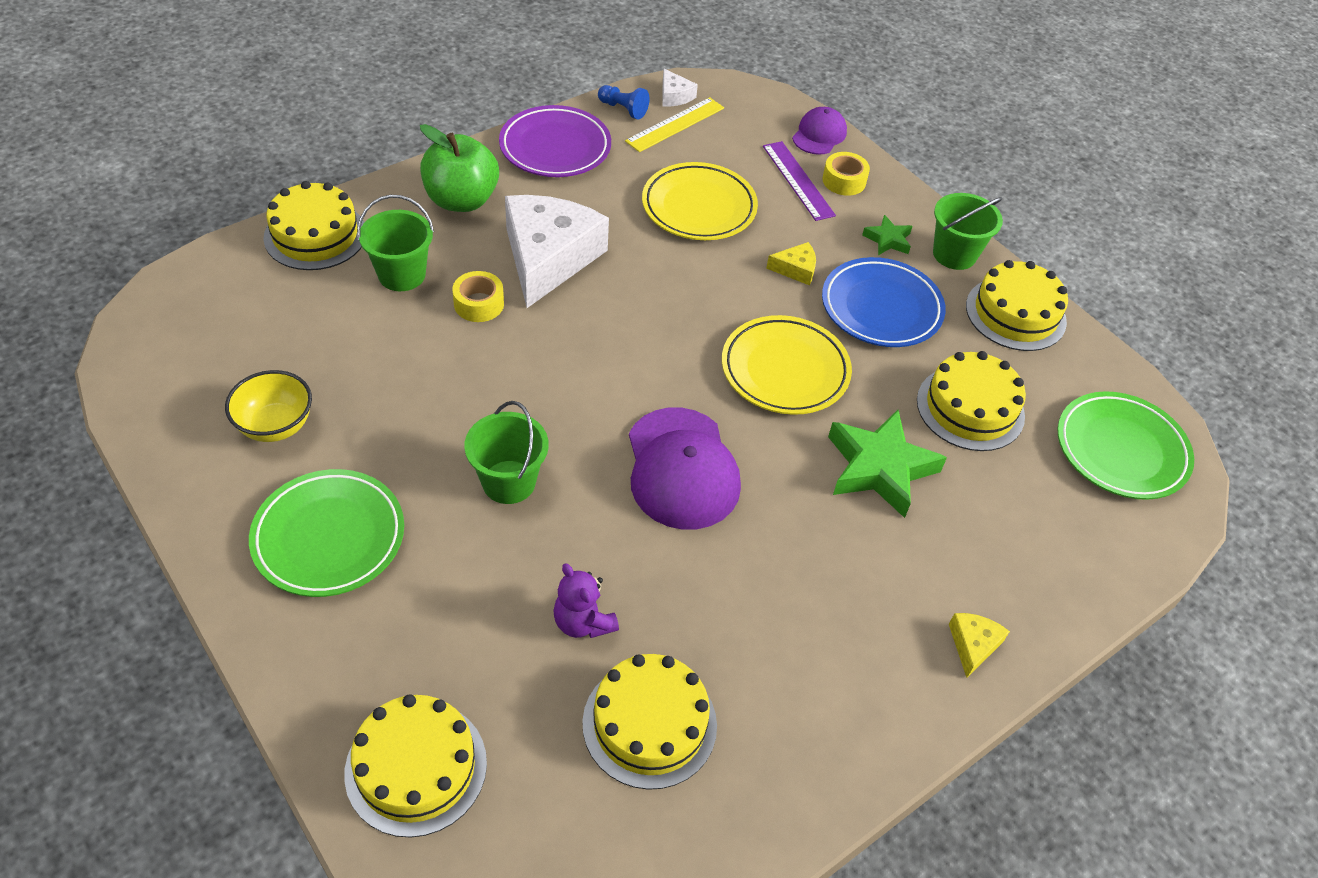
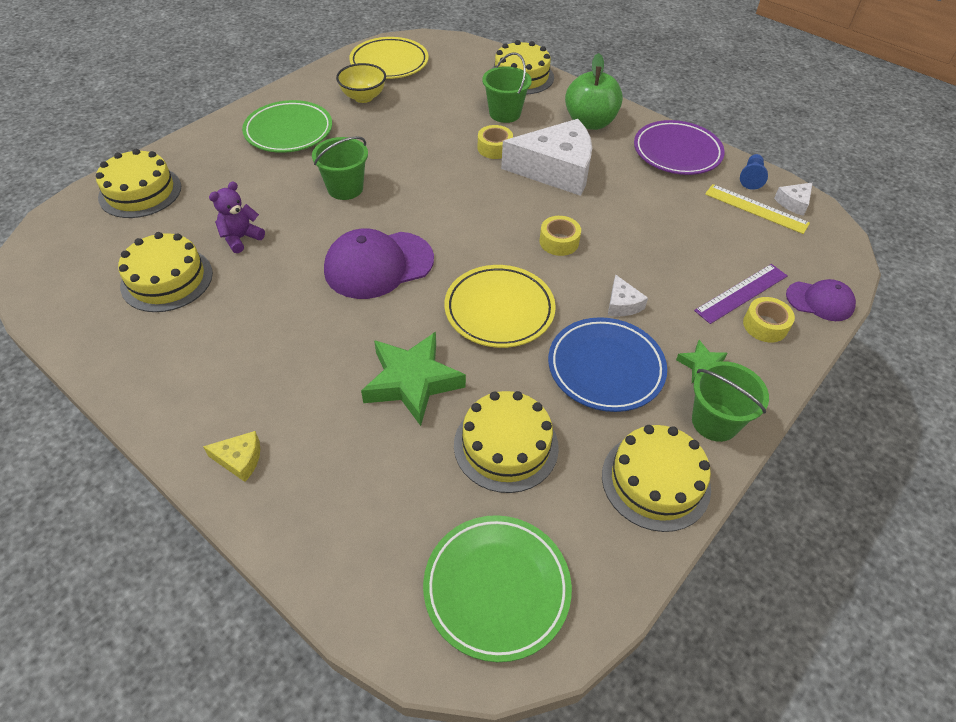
camera: 80 degrees right, 0 degrees up
(685, 291) = (559, 242): none -> yellow tape
(699, 207) = (662, 236): yellow plate -> yellow plate (389, 63)
(796, 269) = (622, 304): yellow cheese -> white cheese

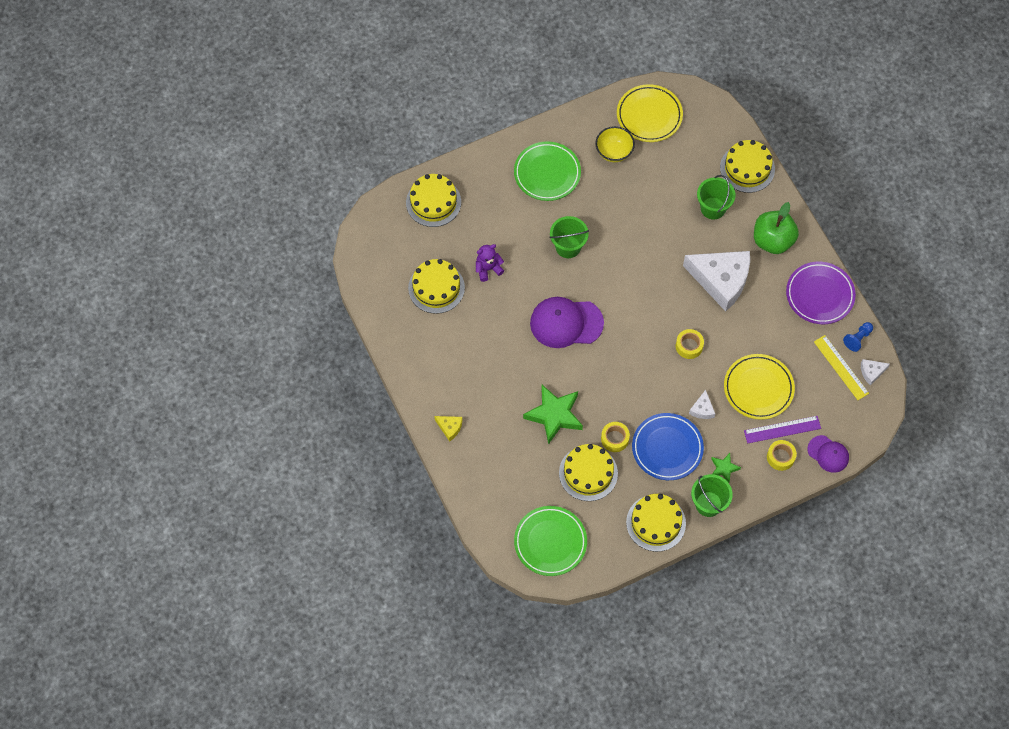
camera: 25 degrees right, 15 degrees up
(494, 148) = (688, 243): yellow tape -> yellow tape (614, 439)
(499, 310) = (625, 385): yellow plate -> yellow plate (758, 388)

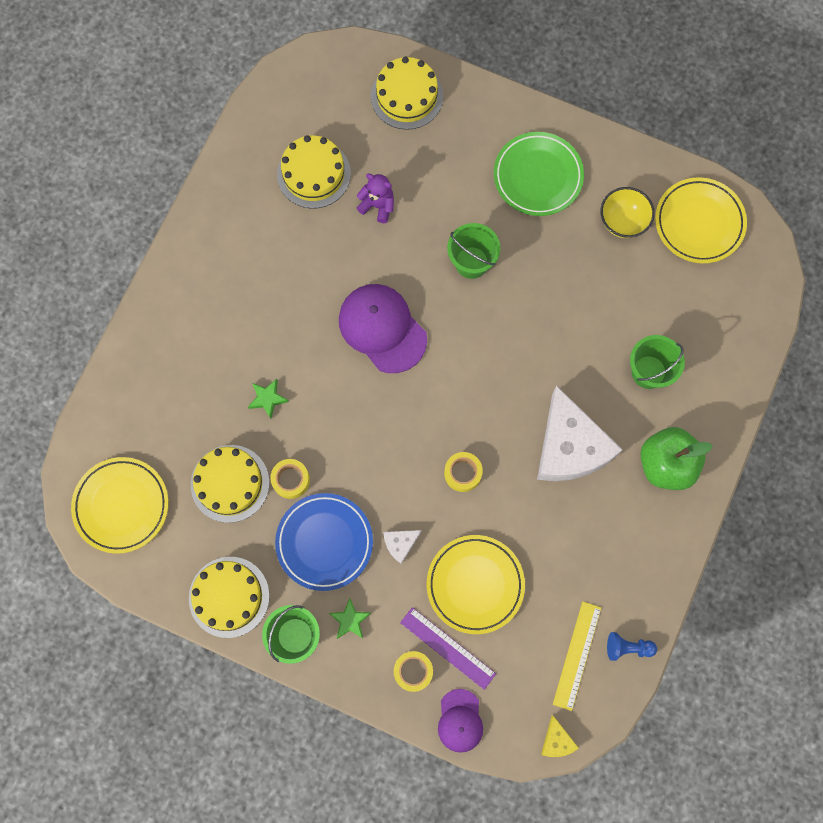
camera: 50 degrees right, 10 degrees up
(450, 427) = (169, 308): yellow cheese -> yellow cheese (556, 740)
(550, 542) = (121, 506): green plate -> yellow plate
(554, 415) = (267, 399): green star -> green star, size x0.50
(747, 168) = (729, 370): yellow cake -> none
(819, 295) = (645, 565): purple plate -> none
(871, 372) = (600, 694): white cheese -> none

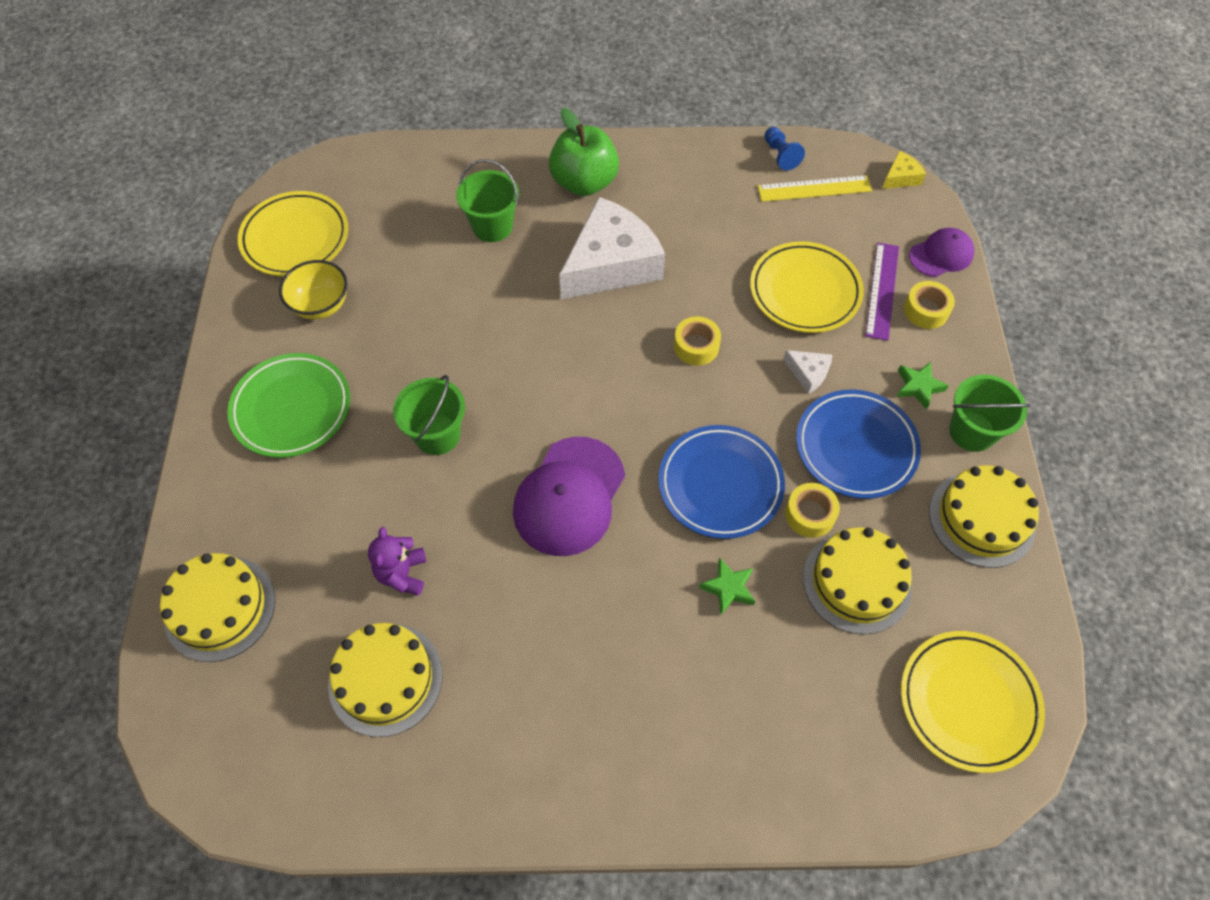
camera: 115 degrees left, 15 degrees down
(342, 432) = (720, 484): none -> blue plate

